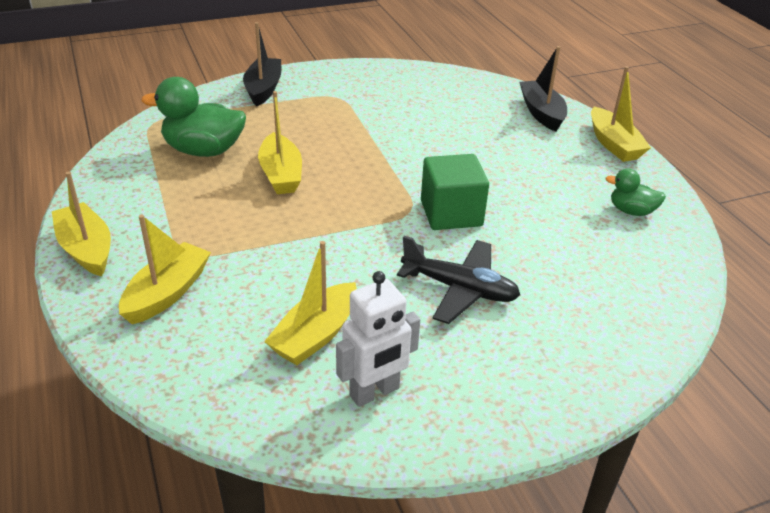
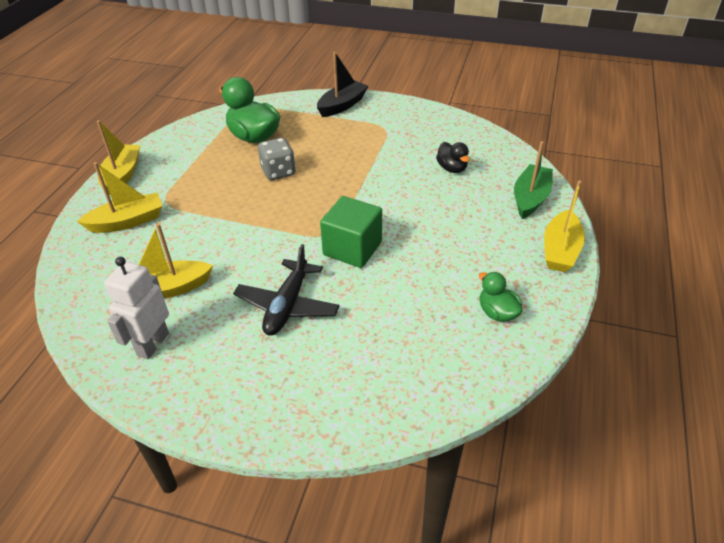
camera: 40 degrees right, 5 degrees up
(281, 174) = (278, 172): yellow boat -> grey dice
(375, 392) = (152, 344): white robot -> white robot turned 105 degrees clockwise
(447, 111) = (452, 168): none -> black duck
(459, 289) = (287, 305): black plane -> black plane turned 45 degrees clockwise
(541, 113) = (530, 198): black boat -> green boat

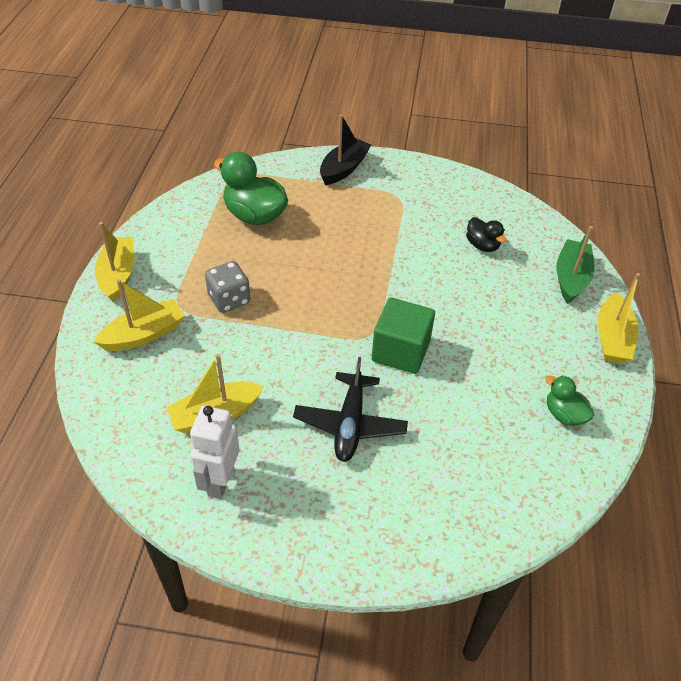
camera: 10 degrees left, 5 degrees up
(278, 172) = (295, 260): grey dice -> grey dice (229, 299)

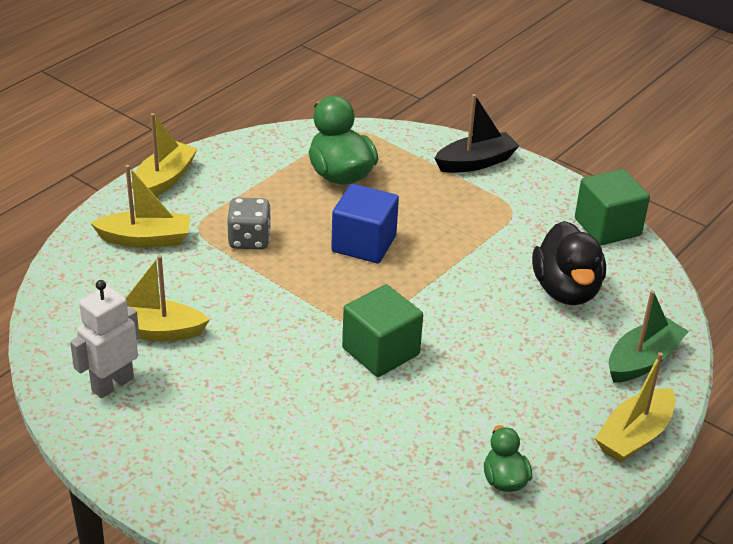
camera: 30 degrees right, 10 degrees down
(318, 267) = (364, 244): none -> blue cube
(350, 424) = (271, 391): black plane -> none
(469, 185) = (607, 227): none -> green cube
(482, 245) = (566, 290): black duck -> black duck, size x1.82

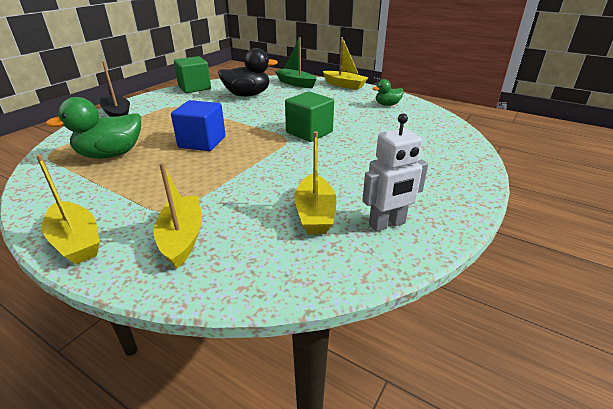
camera: 95 degrees left, 5 degrees down
(112, 384) = (387, 224): white robot -> white robot turned 60 degrees counterclockwise
(164, 180) = (76, 241): yellow boat -> yellow boat turned 150 degrees counterclockwise
(249, 240) = (191, 183): grey dice -> none

